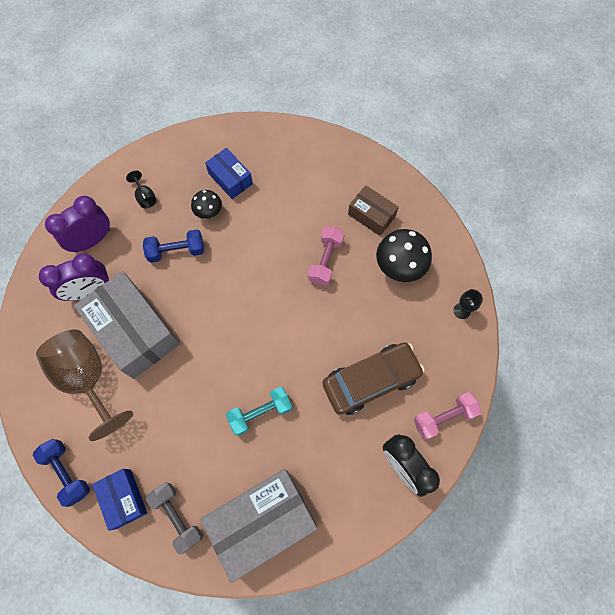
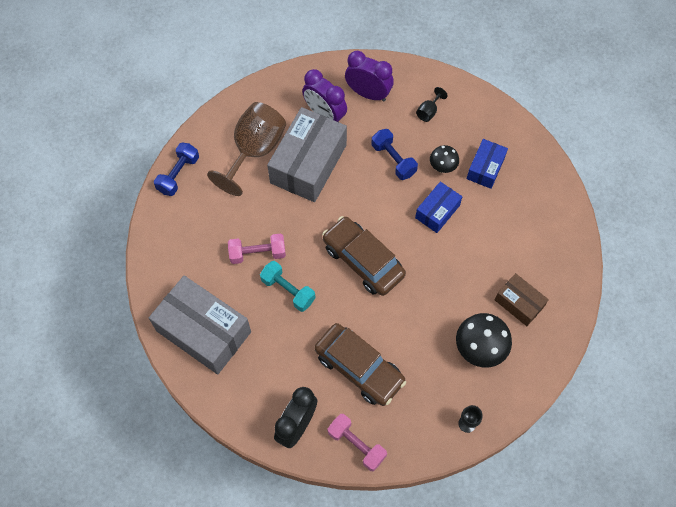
camera: 65 degrees right, 5 degrees down
(124, 498) = (177, 223): blue box -> blue box (437, 211)
(177, 516) = (180, 267): grey dumbbell -> none
(265, 327) = (363, 261): none -> brown car
(325, 261) = (451, 283): pink dumbbell -> pink dumbbell (257, 253)
(371, 215) = (519, 303): brown box -> brown box turned 60 degrees counterclockwise

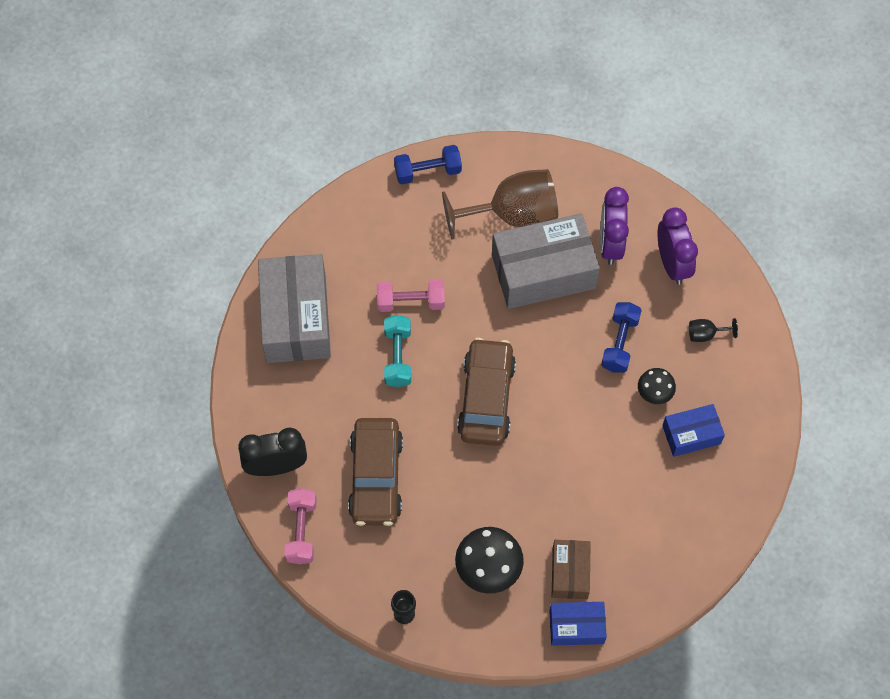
camera: 50 degrees right, 0 degrees up
(257, 253) = (411, 302): pink dumbbell -> pink dumbbell turned 45 degrees counterclockwise
(437, 211) = (600, 425): blue box -> blue box (576, 627)

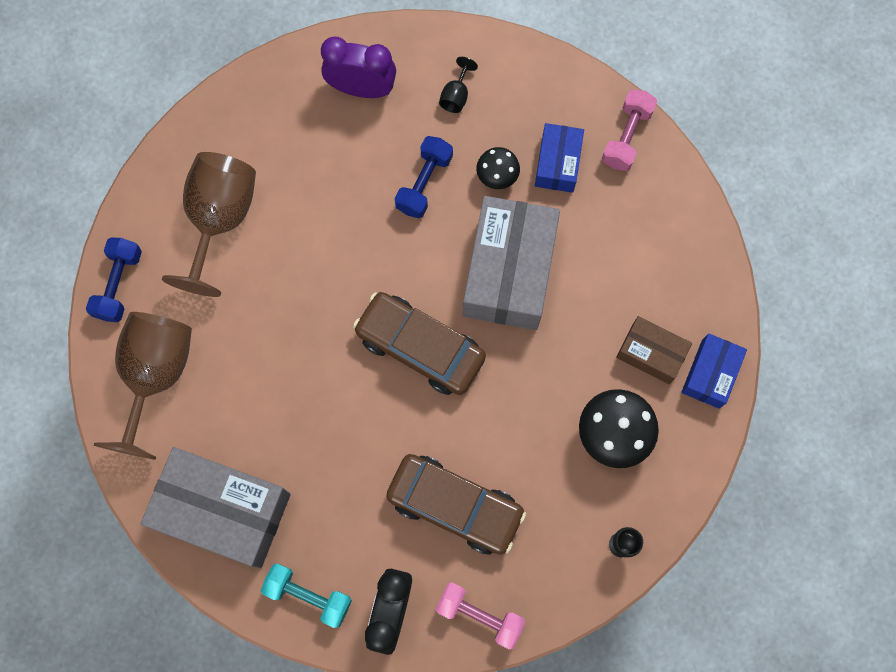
camera: 65 degrees left, 10 degrees up
(373, 227) = (156, 375): none -> brown goblet
(398, 357) = (326, 419): turquoise dumbbell -> turquoise dumbbell (308, 595)
(411, 302) = (268, 375): pink dumbbell -> pink dumbbell (626, 137)
(543, 271) = (304, 220): grey box -> grey box (509, 272)
(610, 244) = (307, 138): purple clock -> none
(620, 343) = (424, 183): blue dumbbell -> blue dumbbell turned 75 degrees clockwise

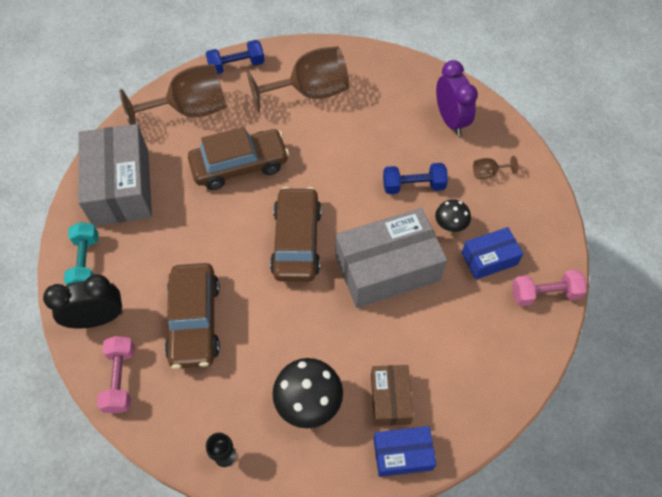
camera: 60 degrees right, 15 degrees down
(278, 357) = (240, 165): none -> brown car
(456, 96) = (488, 173): black goblet -> brown goblet

